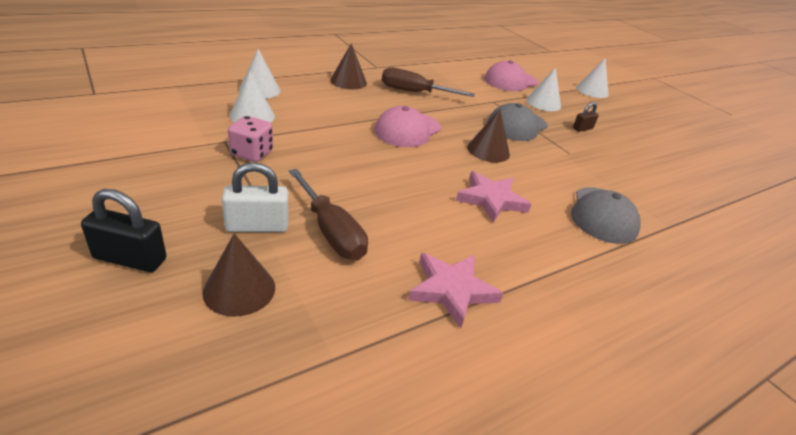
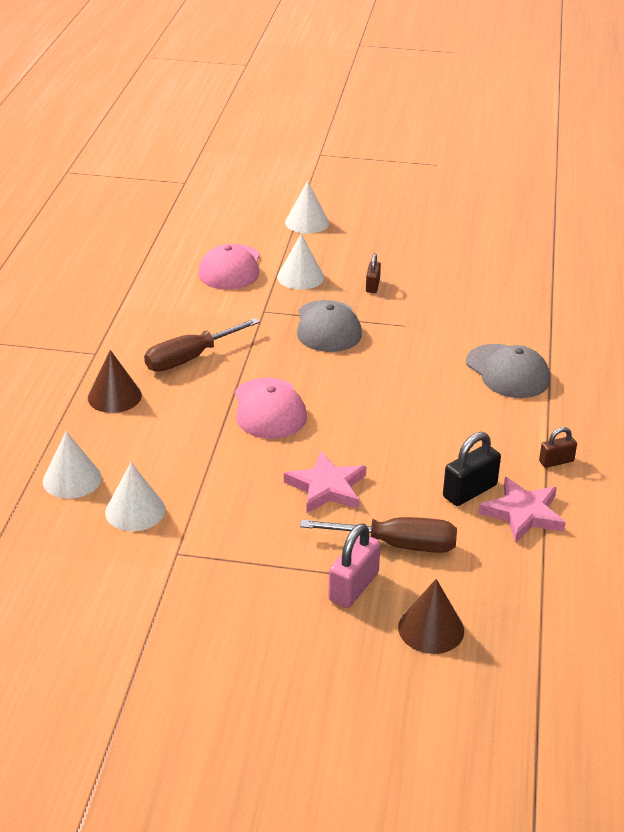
camera: 45 degrees left, 0 degrees up
(130, 259) = (339, 680): black padlock -> black padlock (469, 491)
(252, 153) = (221, 543): pink dice -> none
(257, 226) = (353, 587): white padlock -> pink padlock
(488, 150) = (355, 376): brown cone -> none
(491, 199) = (433, 423): pink star -> pink star (327, 487)
(544, 285) = (556, 461): none -> brown padlock

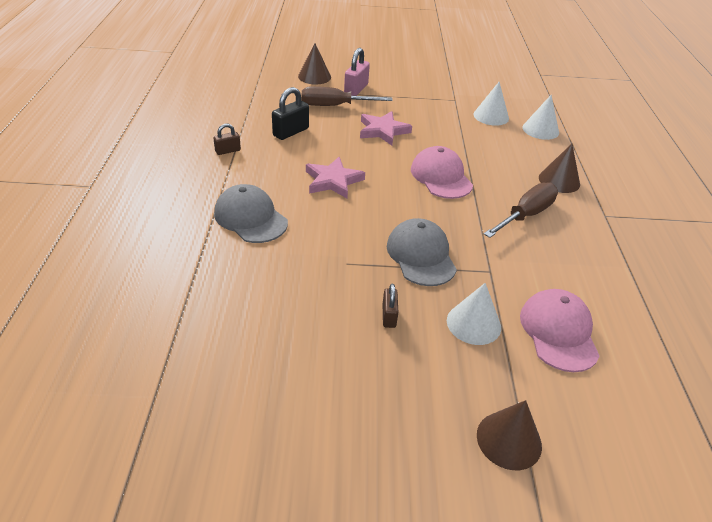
camera: 170 degrees right, 5 degrees up
(307, 222) = (509, 440): white cone -> brown cone
(523, 513) = (258, 122): pink star -> pink star (333, 181)

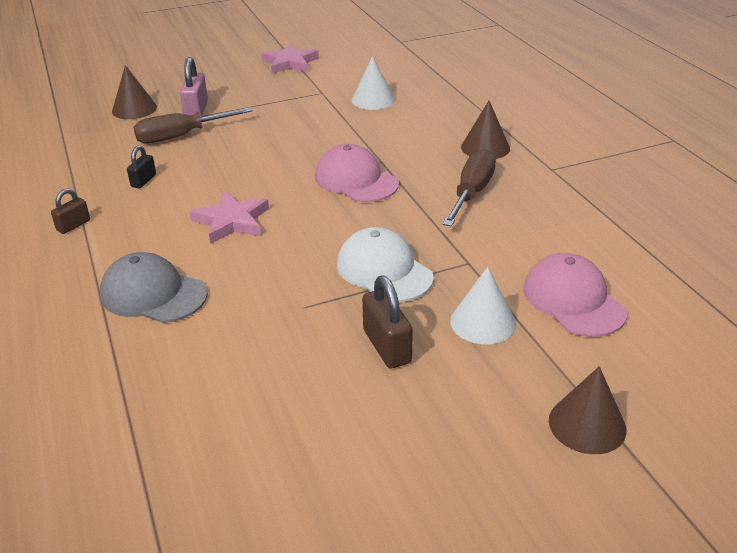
camera: 20 degrees left, 5 degrees down
(291, 132) = (143, 181): black padlock -> black padlock, size x0.61
(383, 131) = (258, 148): pink star -> pink star (290, 63)
(389, 316) = (387, 346): brown padlock -> brown padlock, size x1.64
(421, 255) = (384, 271): grey cap -> white cap
(540, 130) = (435, 100): white cone -> none

